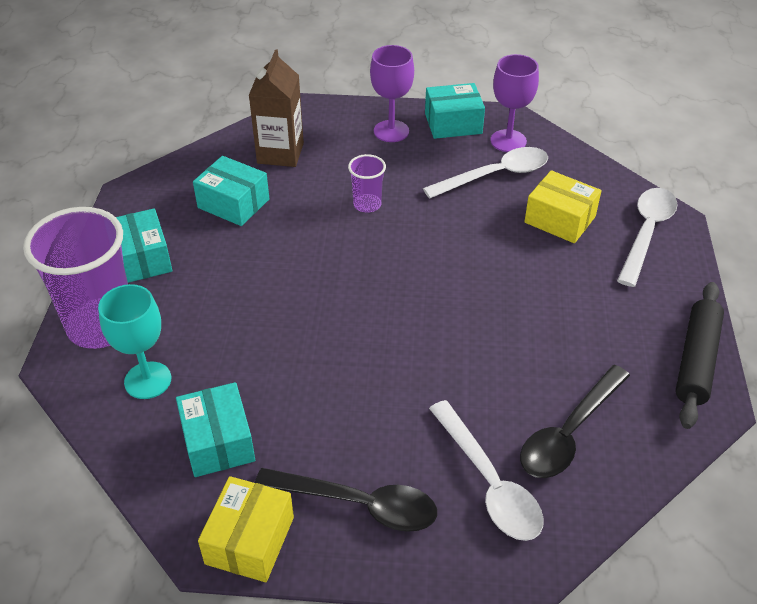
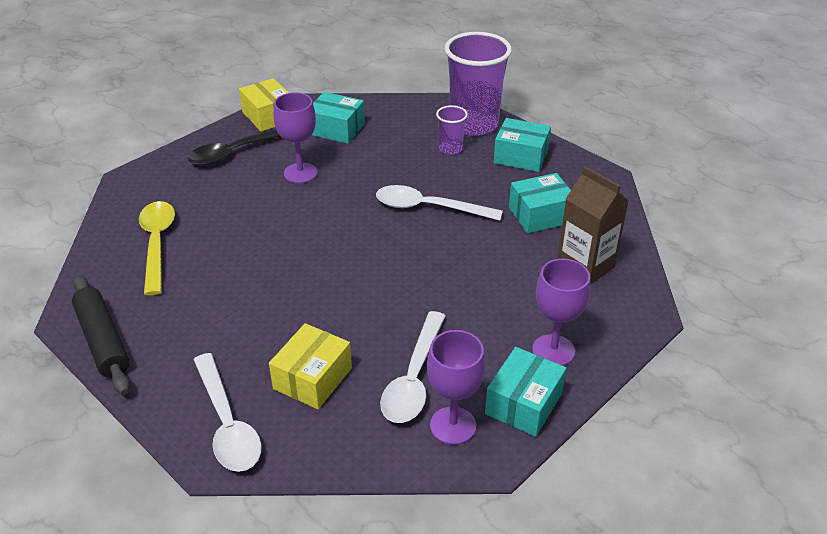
camera: 130 degrees right, 5 degrees down
(148, 380) = (409, 124): turquoise goblet -> none
(338, 408) = (300, 173): none -> purple goblet
(367, 204) = (464, 278): purple cup -> purple cup (450, 149)
(488, 482) = (181, 196): white spoon -> white spoon (429, 208)
(560, 219) = (312, 378): yellow box -> yellow box turned 45 degrees counterclockwise
(569, 432) = (157, 244): black spoon -> yellow spoon

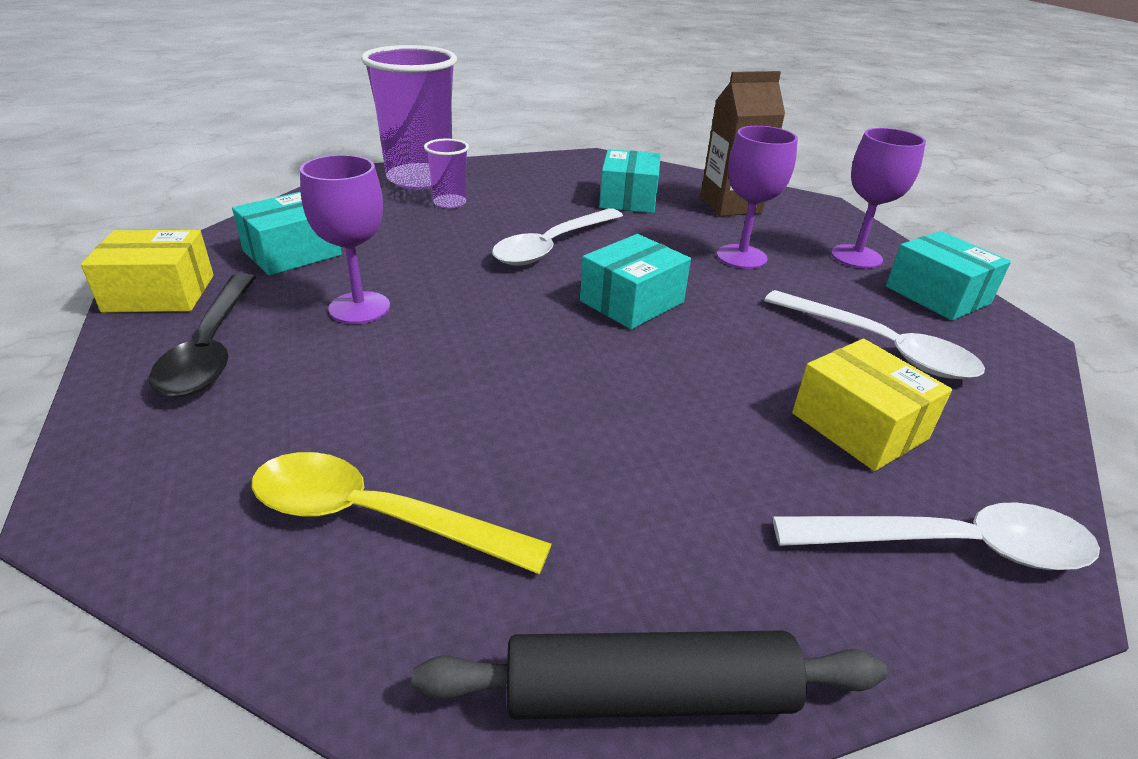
camera: 65 degrees left, 5 degrees down
(453, 425) = (970, 345): purple goblet -> purple goblet (741, 257)
(521, 156) = (514, 177): turquoise box -> turquoise box (631, 301)

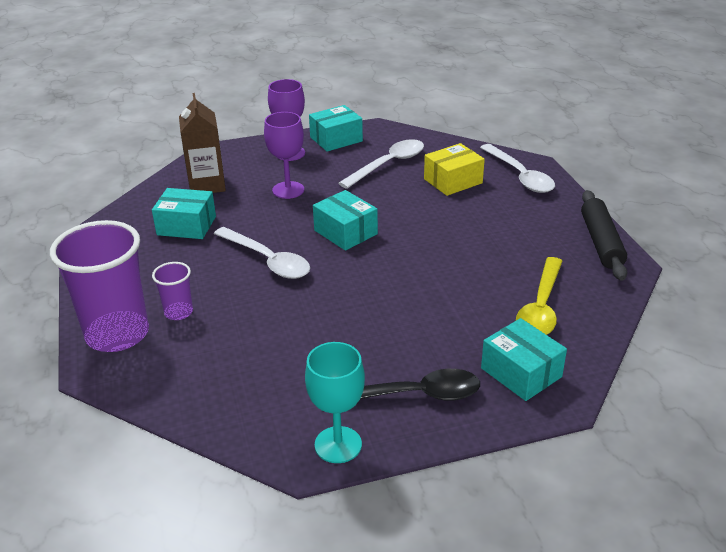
camera: 85 degrees left, 0 degrees up
(159, 293) = (338, 445): yellow box -> turquoise goblet
(292, 253) = (270, 386): turquoise box -> turquoise box (521, 372)
(359, 308) = (357, 338): purple goblet -> none
(951, 546) = (519, 176): white spoon -> white spoon turned 150 degrees clockwise

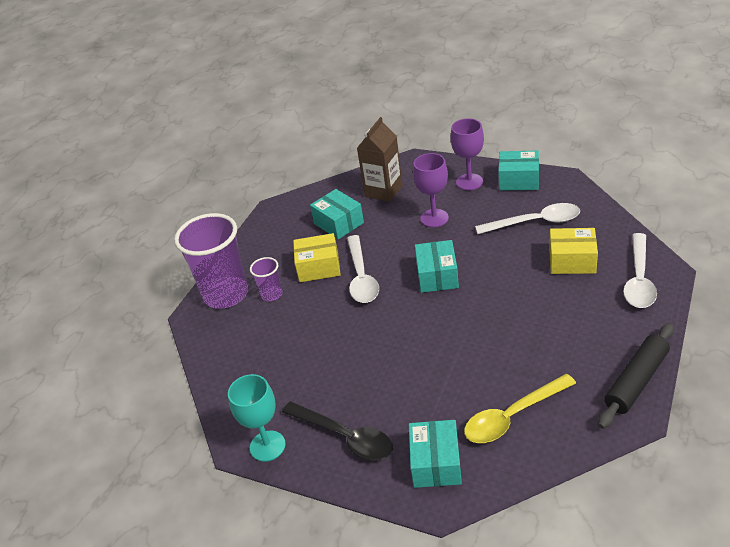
camera: 45 degrees right, 5 degrees up
(208, 269) = (319, 267): none -> yellow box

